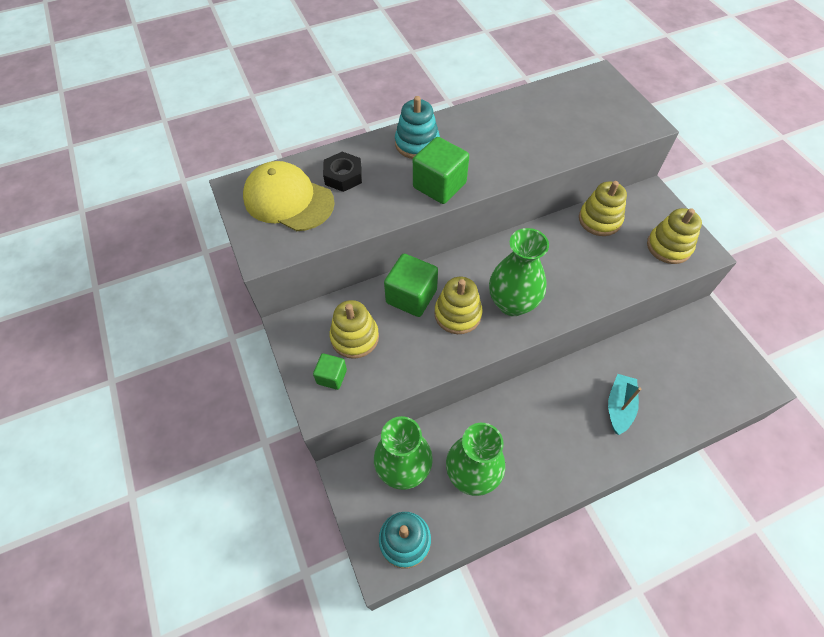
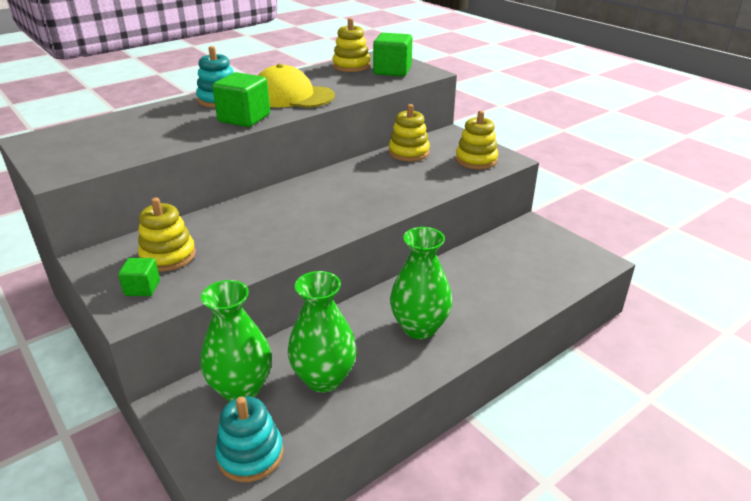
camera: 15 degrees left, 25 degrees down
(288, 200) = (86, 141): yellow cap -> yellow cap (292, 96)
(343, 176) = (145, 123): black nut -> none
(411, 296) = (229, 220): green cube -> green cube (392, 71)
(457, 314) = (280, 225): yellow stacking toy -> yellow stacking toy (351, 66)
(512, 303) = (336, 211): green vase -> green vase (419, 327)
(619, 407) = (470, 298): turquoise boat -> none

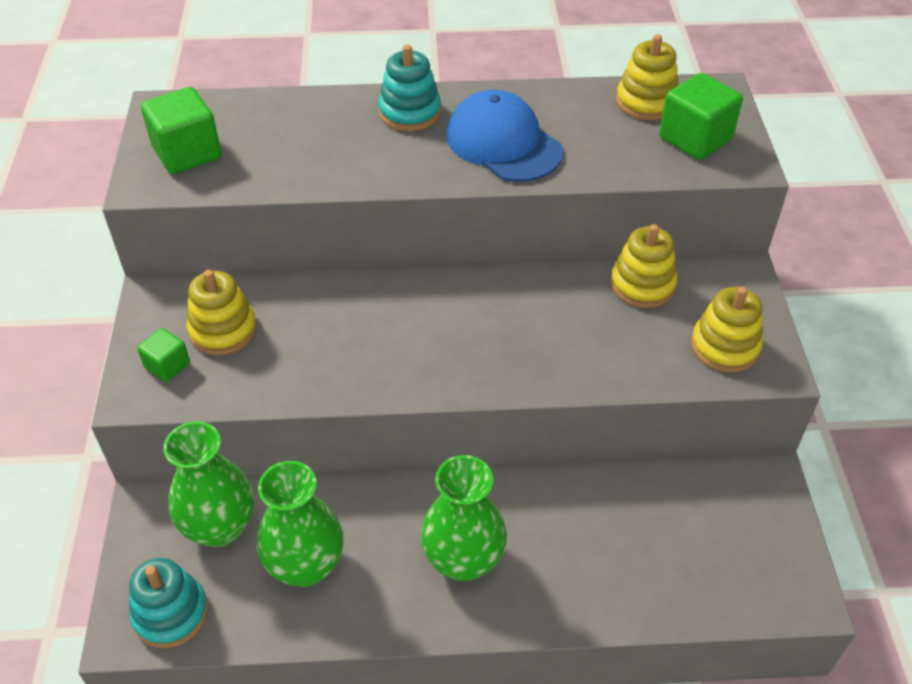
camera: 35 degrees right, 15 degrees up
(244, 118) = (406, 167): green cube -> green cube (187, 153)
(292, 96) = (503, 143): yellow cap -> blue cap

